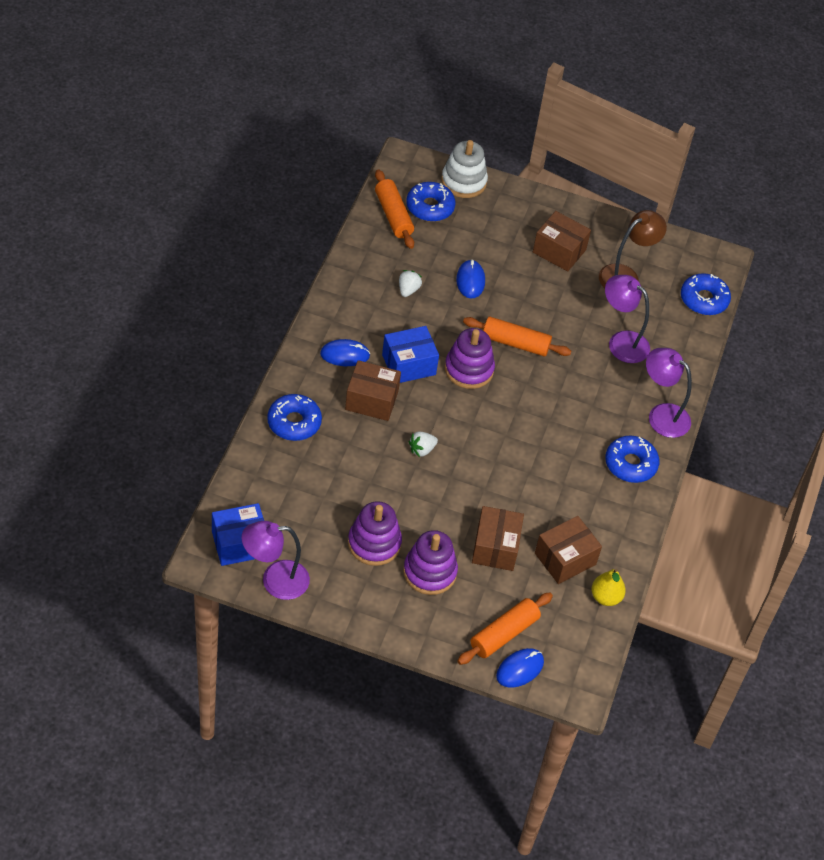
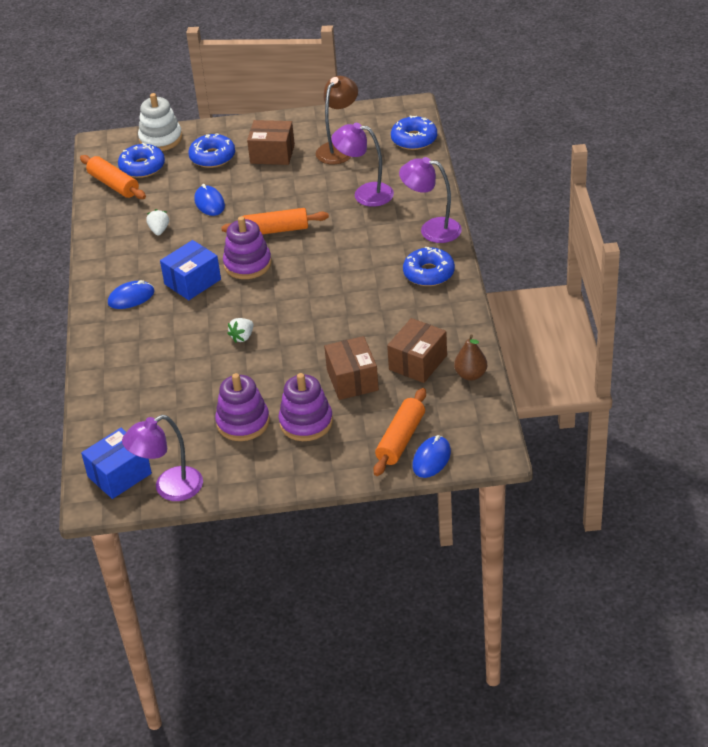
camera: 15 degrees left, 10 degrees down
(294, 422) = (115, 364): blue donut -> blue donut (212, 157)
(371, 400) = (175, 320): brown box -> none
(605, 597) = (470, 375): yellow pear -> brown pear

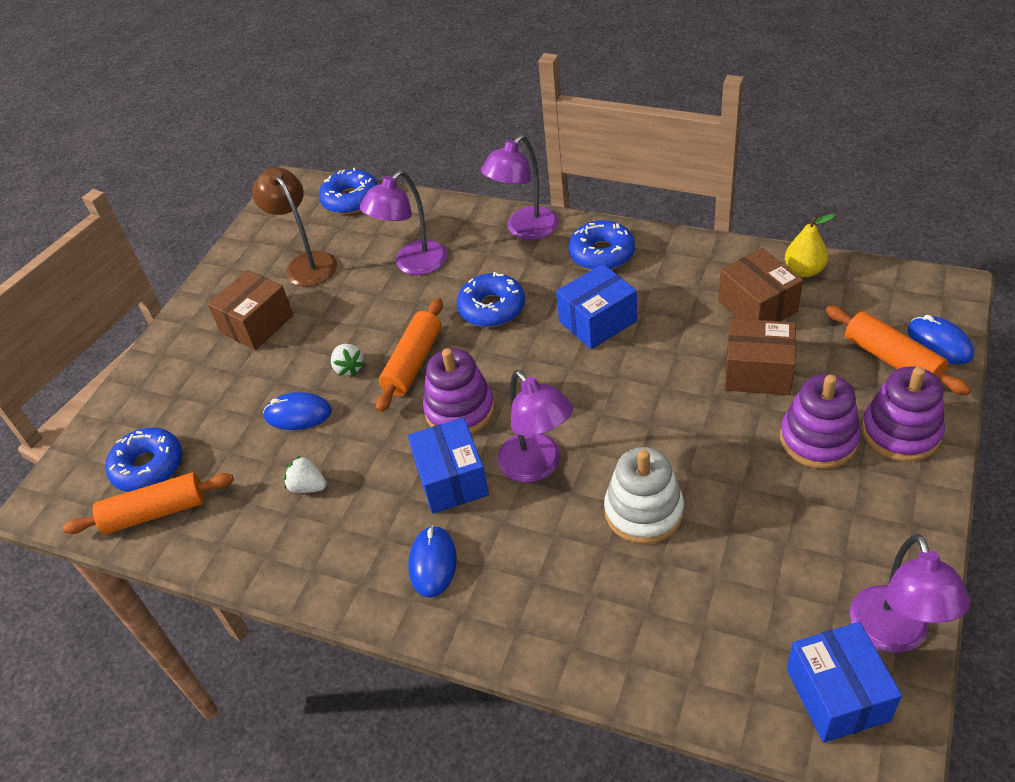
camera: 60 degrees left, 5 degrees up
(161, 139) = (108, 428): white stacking toy -> white stacking toy (643, 511)
(212, 157) = (204, 384): blue donut -> blue donut (492, 308)
(220, 311) = (537, 466): none -> purple lamp
(242, 337) = (607, 457): white strawberry -> white strawberry (349, 368)
(243, 422) = (786, 506): purple stacking toy -> purple stacking toy (901, 432)
(359, 294) = (597, 321): none -> blue box
(470, 375) = (804, 270): brown pear -> yellow pear

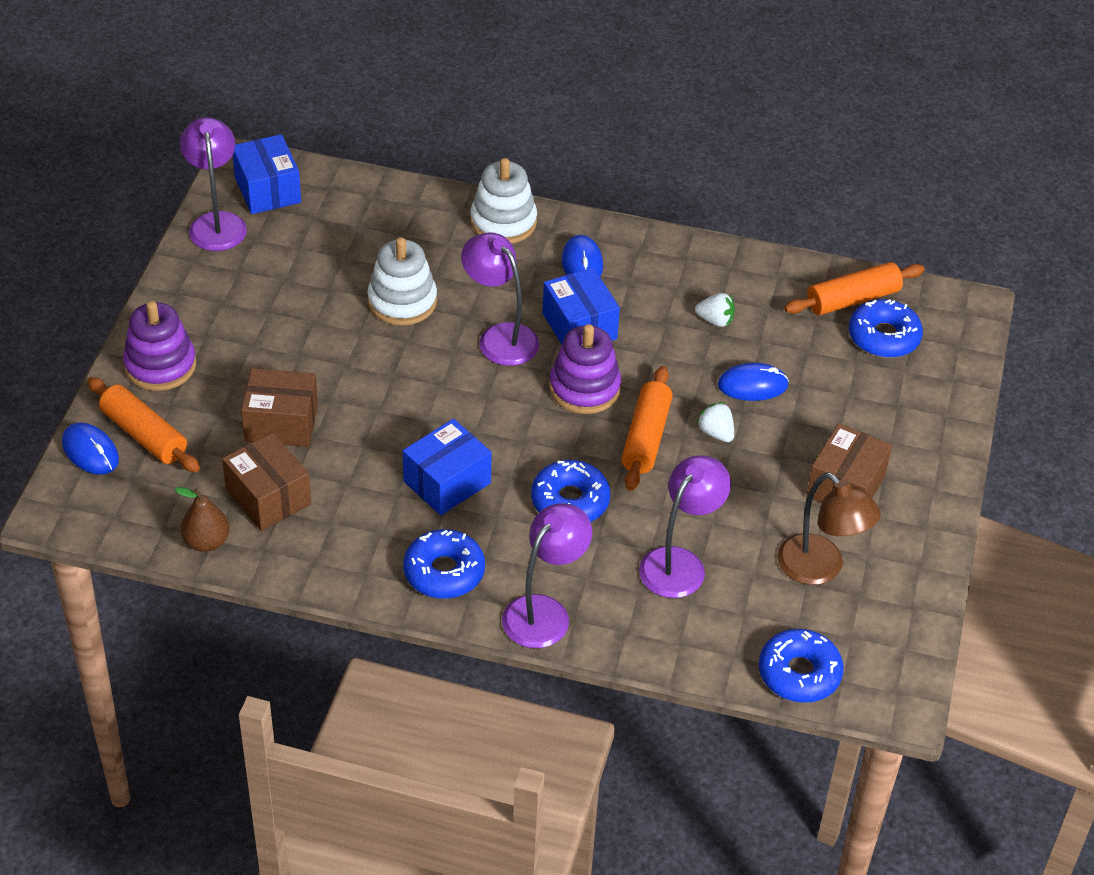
camera: 165 degrees right, 0 degrees up
(518, 630) = (503, 222): none -> white stacking toy
(804, 270) = (206, 542): yellow pear -> brown pear
(818, 439) = (237, 359): purple stacking toy -> none

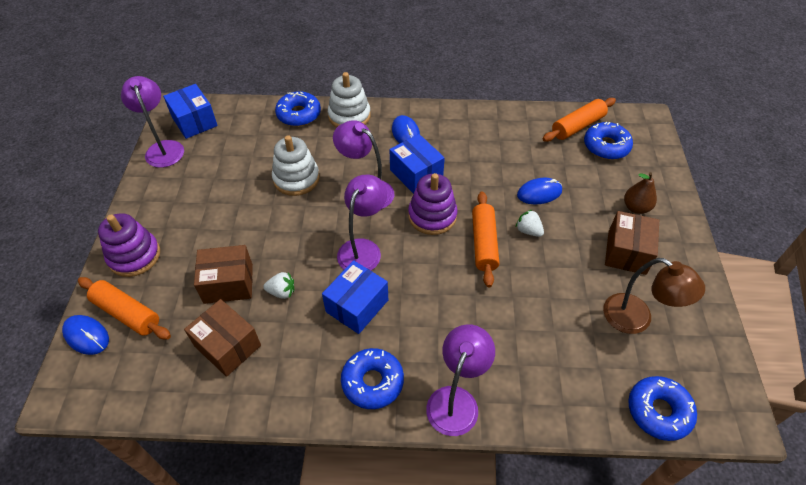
camera: 10 degrees left, 5 degrees up
(206, 542) = (185, 396): brown pear -> brown pear (636, 207)
(570, 501) = (447, 302): blue donut -> blue donut (299, 114)
(680, 563) = (539, 336): purple lamp -> purple lamp (363, 249)
(715, 320) = (500, 154): white strawberry -> white strawberry (282, 292)

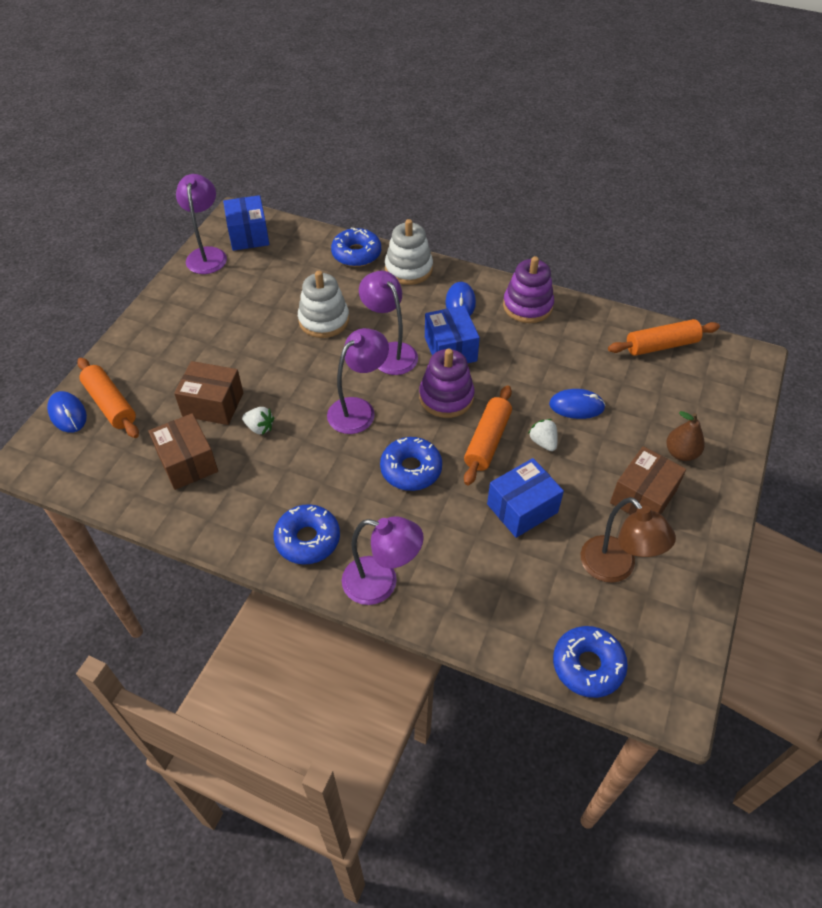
camera: 20 degrees right, 0 degrees up
(134, 256) = (138, 353): purple stacking toy -> purple stacking toy (527, 306)
(357, 306) = (326, 463): blue box -> blue box (522, 508)
(456, 400) = (381, 583): purple lamp -> purple lamp turned 60 degrees clockwise
(606, 146) = (683, 376): blue donut -> blue donut (411, 469)

